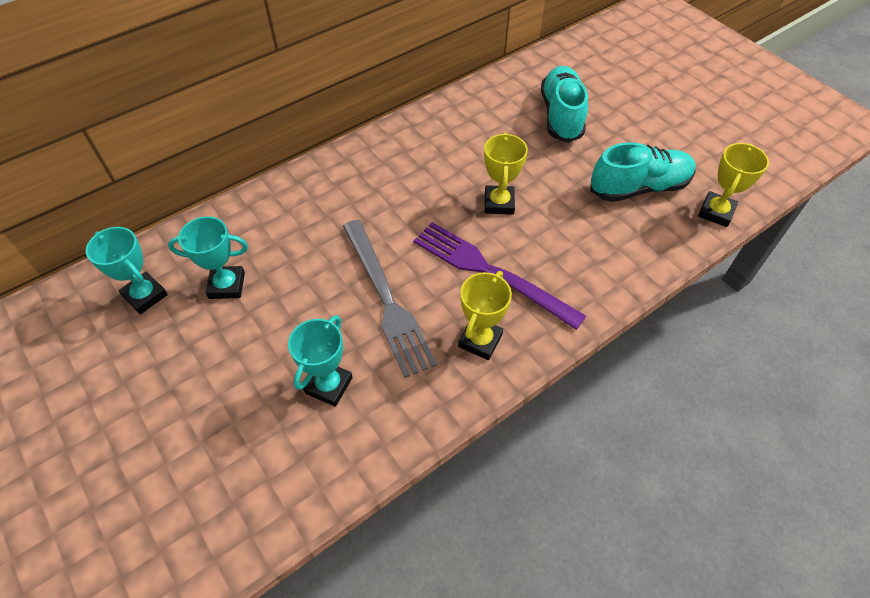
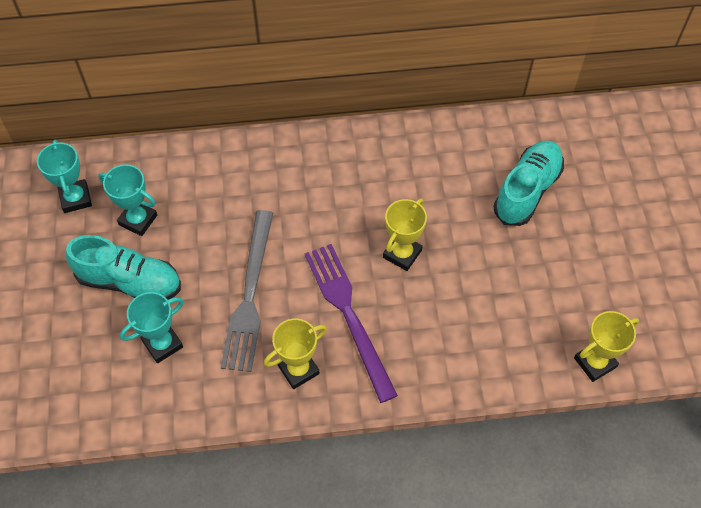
camera: 30 degrees right, 5 degrees up
(639, 187) = (541, 302): turquoise shoe -> turquoise shoe (130, 282)

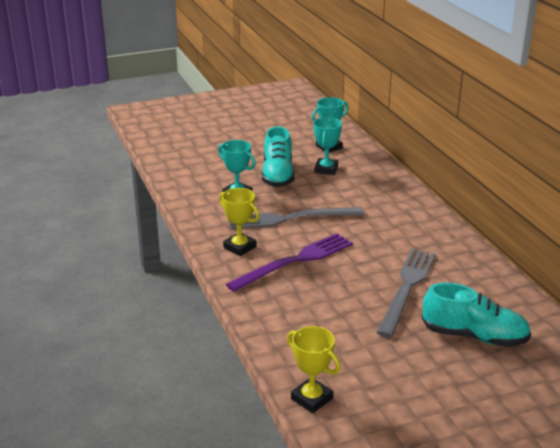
camera: 75 degrees right, 30 degrees down
(402, 254) = (364, 277): yellow trophy -> none
(433, 220) = (407, 288): none -> grey fork

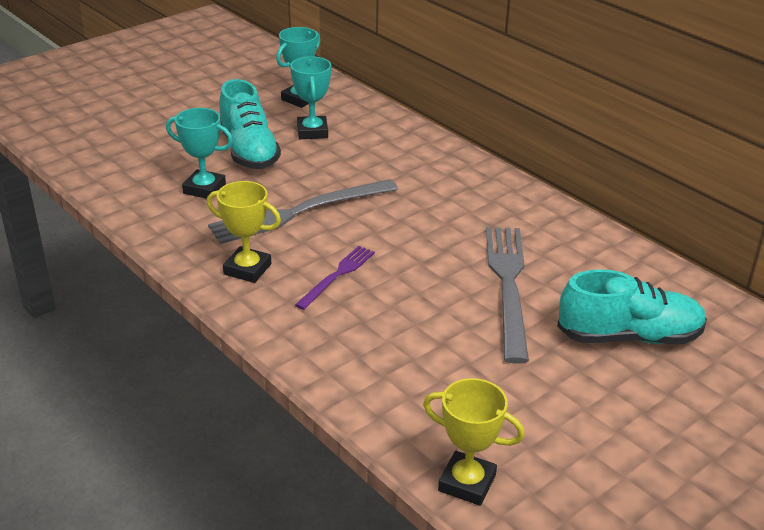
camera: 20 degrees left, 5 degrees up
(295, 261) = (337, 275): purple fork -> purple fork, size x0.55

